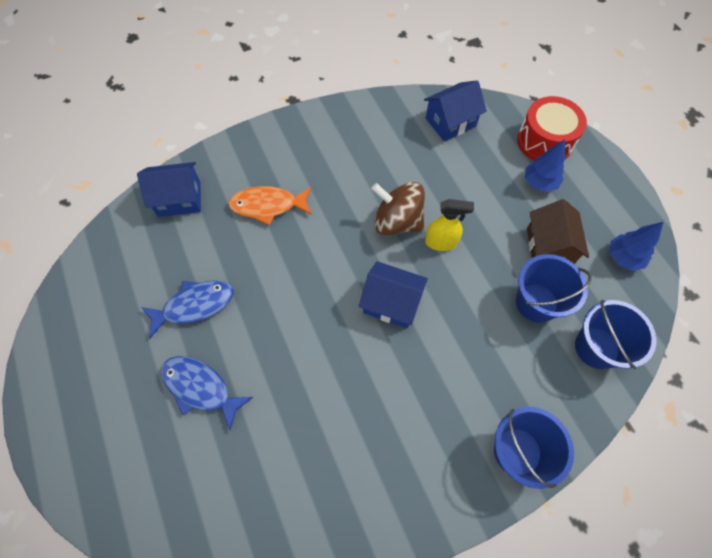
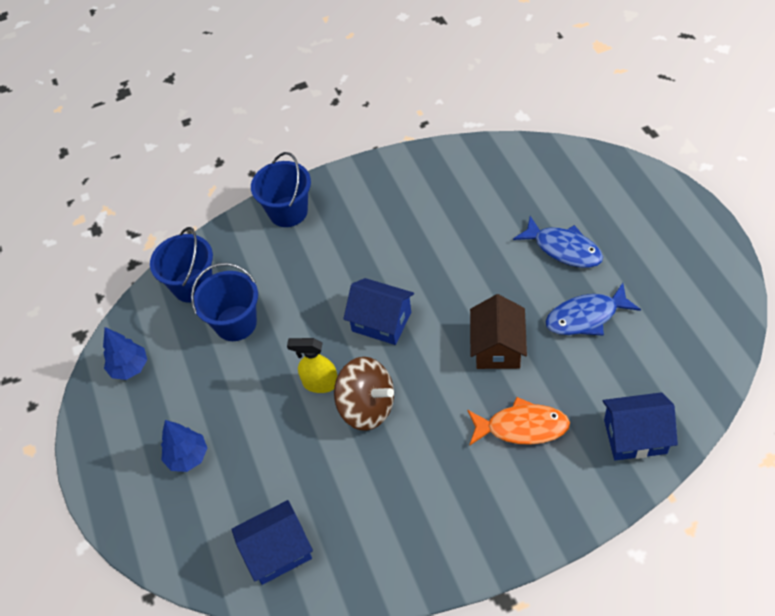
camera: 170 degrees left, 10 degrees down
(544, 141) = (160, 518): red drum -> none
(548, 247) = (204, 379): brown house -> brown house (497, 347)

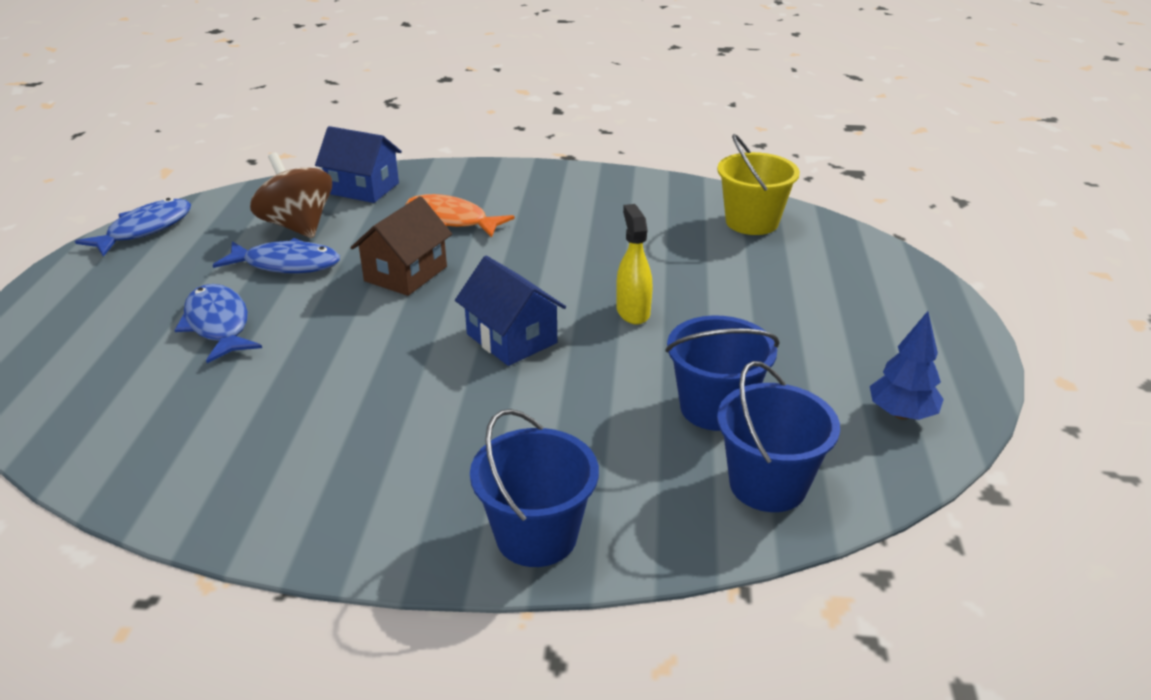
camera: 160 degrees left, 20 degrees down
(187, 457) = (831, 305): blue tree -> none
(277, 551) = (751, 222): blue house -> yellow bucket
(320, 383) = (633, 312): yellow spray bottle -> yellow spray bottle turned 135 degrees counterclockwise
(367, 407) = (592, 278): brown spinning top -> brown spinning top (298, 226)
(728, 301) = (145, 229): none -> blue fish

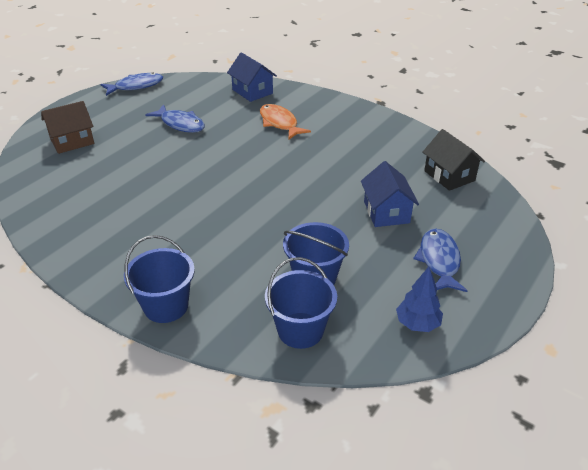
camera: 30 degrees right, 5 degrees up
(218, 325) = (125, 146): blue fish -> blue fish (439, 261)
(298, 226) = (203, 104): brown spinning top -> none
(406, 274) = (230, 147): brown house -> brown house (72, 141)
(511, 338) = (248, 200): blue house -> blue house (386, 212)
(633, 312) = (324, 207): yellow spray bottle -> none
(751, 222) = (449, 176): yellow bucket -> black house

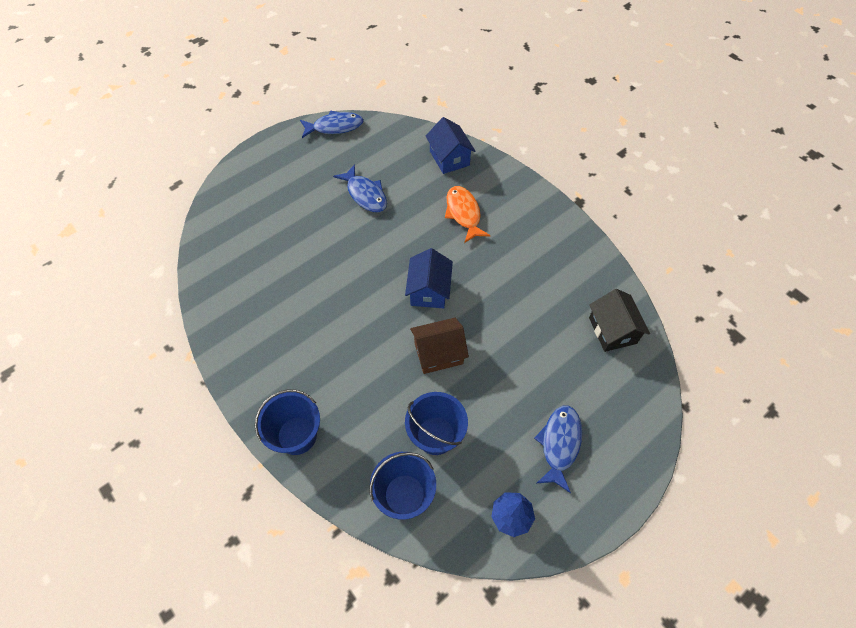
camera: 15 degrees right, 20 degrees up
(72, 141) = (258, 198): brown house -> brown house (438, 353)
(386, 212) = (530, 366): blue house -> blue house (429, 290)

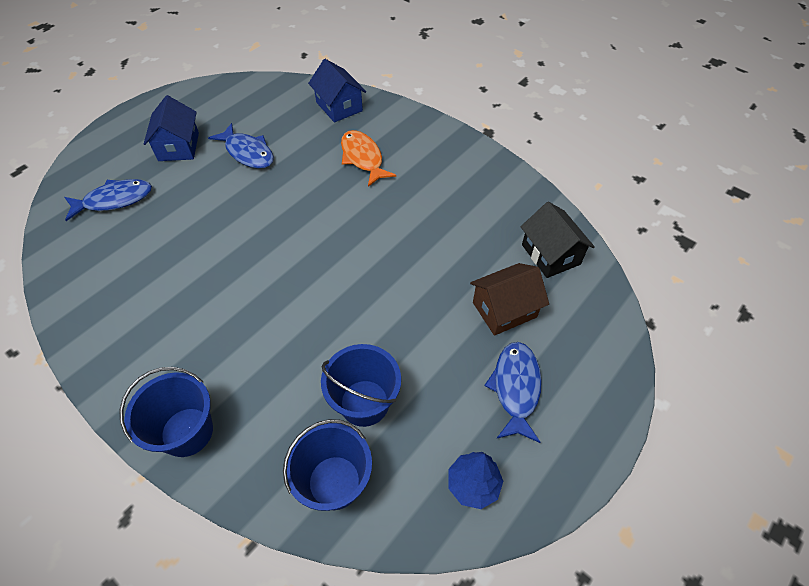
camera: 10 degrees left, 5 degrees down
(335, 127) = (206, 91): blue fish -> blue fish (114, 200)
(429, 290) = (334, 242): blue house -> blue house (179, 146)
(438, 353) = (355, 308): brown house -> brown house (504, 310)

